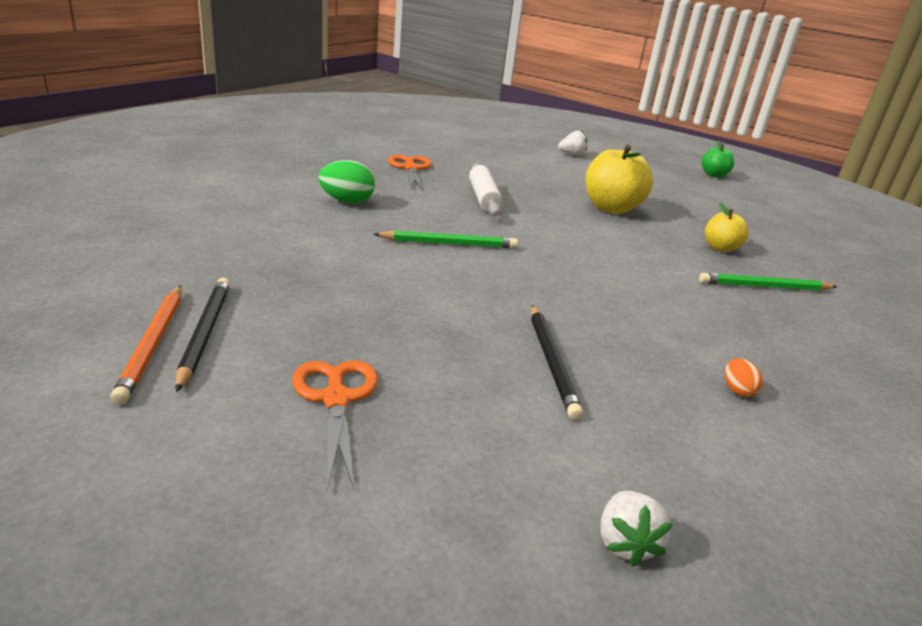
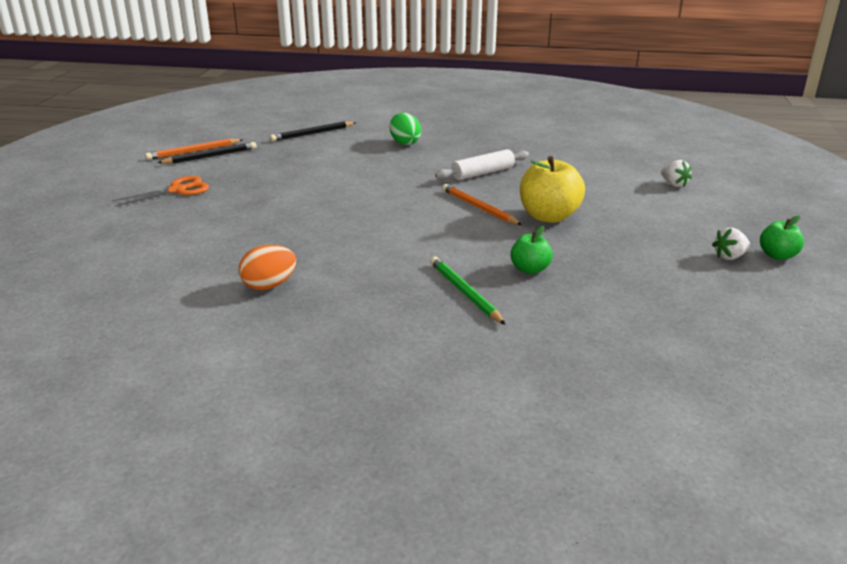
camera: 70 degrees right, 0 degrees up
(410, 168) = (500, 143): orange scissors -> none
(449, 243) = (380, 178): green pencil -> none
(551, 362) = (253, 228): black pencil -> black pencil (312, 133)
(573, 225) = (479, 208): none -> orange pencil
(625, 543) = (107, 263): white strawberry -> white strawberry (729, 257)
(720, 248) = (530, 269): yellow apple -> green apple
(737, 390) = (269, 285): orange egg -> orange egg, size x1.86

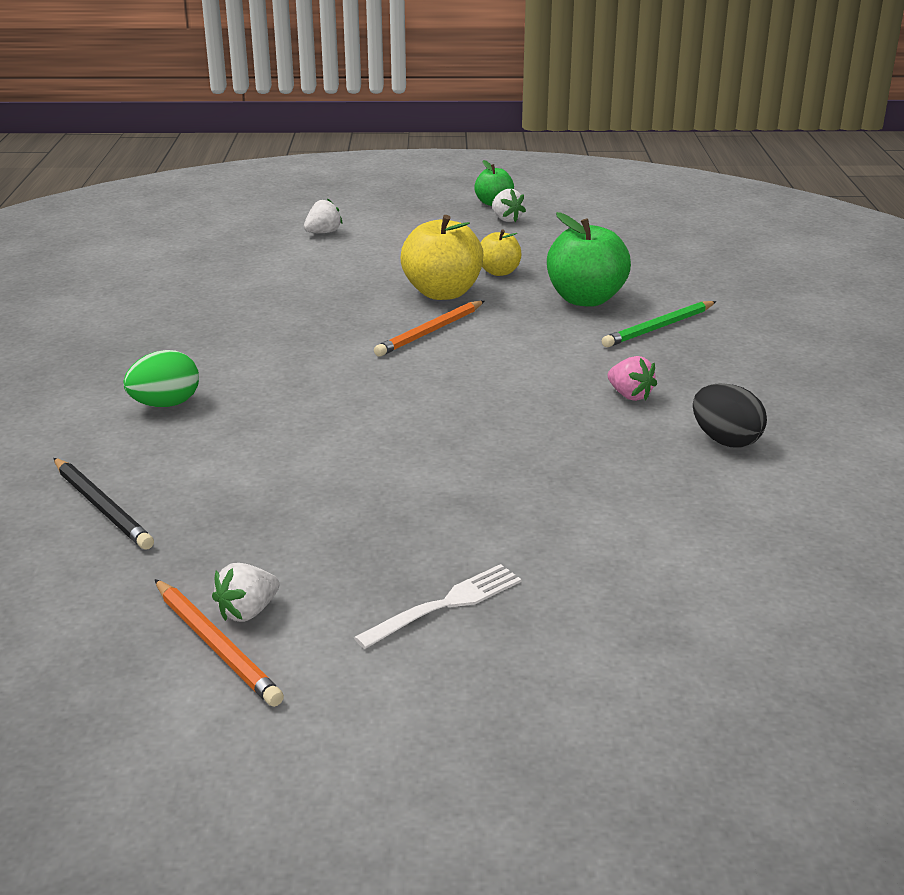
camera: 100 degrees left, 0 degrees up
(177, 190) = (445, 605): orange scissors -> white fork
(210, 156) = (247, 612): black pencil -> white strawberry
(269, 285) = (725, 440): orange egg -> black egg
(352, 262) = (630, 395): none -> pink strawberry
(483, 173) = (303, 335): white rolling pin -> none
(530, 269) = (585, 299): green apple -> green apple, size x1.76
(592, 240) = (499, 272): none -> yellow apple

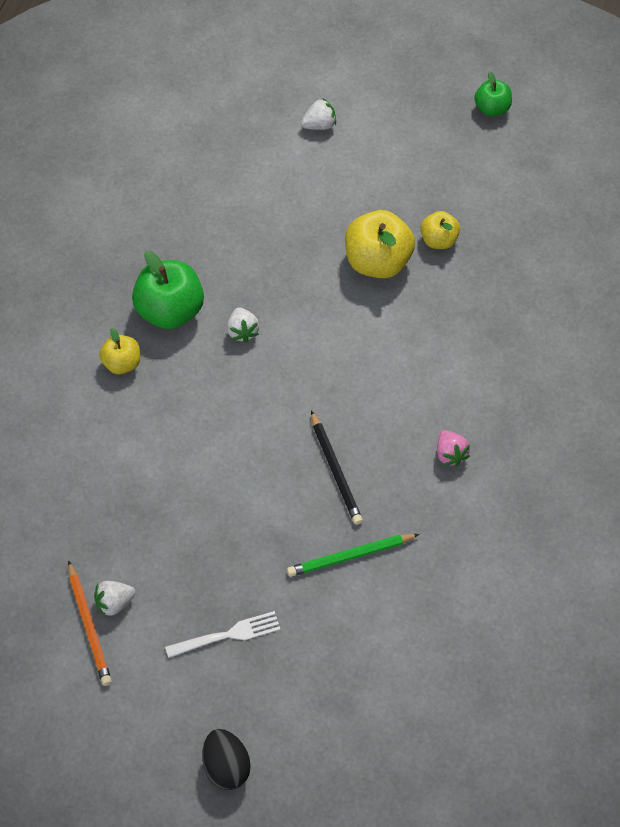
camera: 20 degrees right, 30 degrees up
(101, 507) = (54, 472): black pencil -> black pencil (335, 470)
(165, 404) = (122, 363): green egg -> yellow apple
(430, 331) = (344, 320): orange pencil -> none
(506, 219) = (489, 144): white strawberry -> white strawberry (242, 331)
(585, 299) = (488, 307): green apple -> green apple (170, 310)
(659, 327) = (524, 368): green pencil -> green pencil (350, 556)
(725, 440) = (487, 530): black egg -> black egg (226, 767)

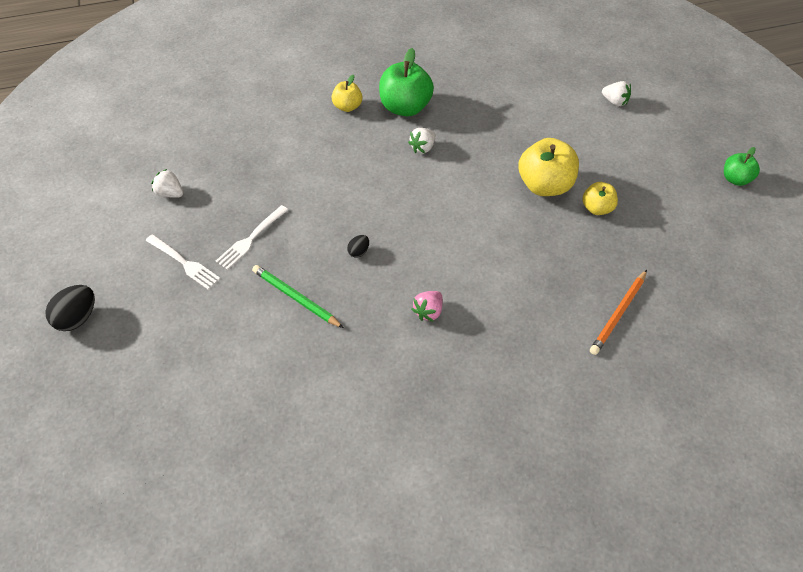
camera: 55 degrees right, 5 degrees down
(89, 626) = (145, 190): orange pencil -> orange pencil (618, 313)
(243, 557) = (251, 239): none -> white fork
(335, 470) = (358, 252): black pencil -> black egg

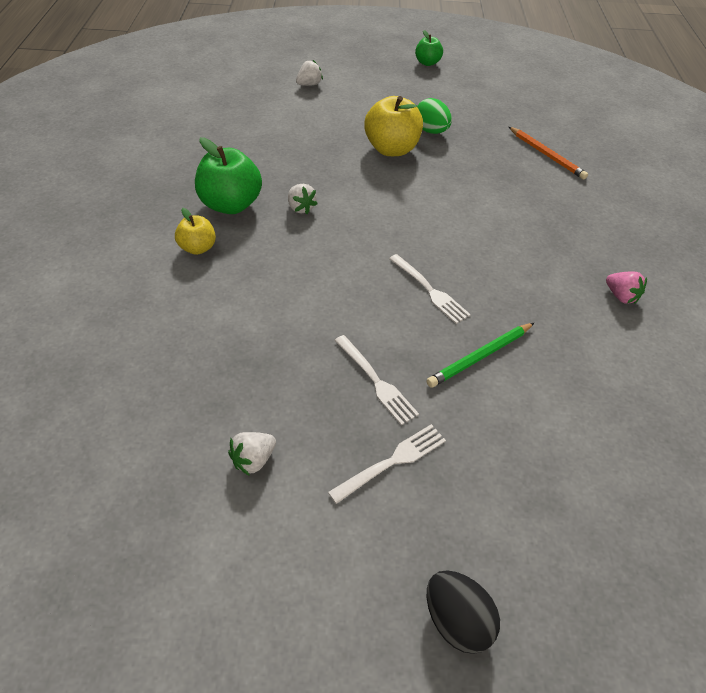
camera: 75 degrees left, 5 degrees down
(358, 252) = (429, 290): black egg -> white fork
(428, 311) = (521, 259): pink strawberry -> pink strawberry (620, 296)
(597, 208) = (431, 131): yellow apple -> green egg

